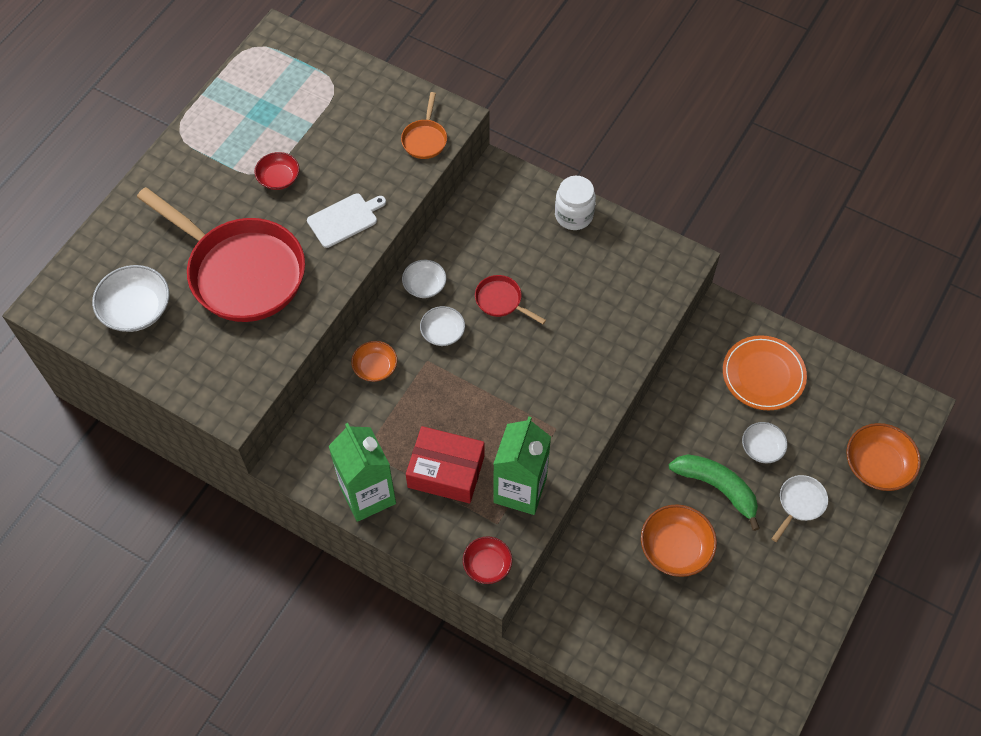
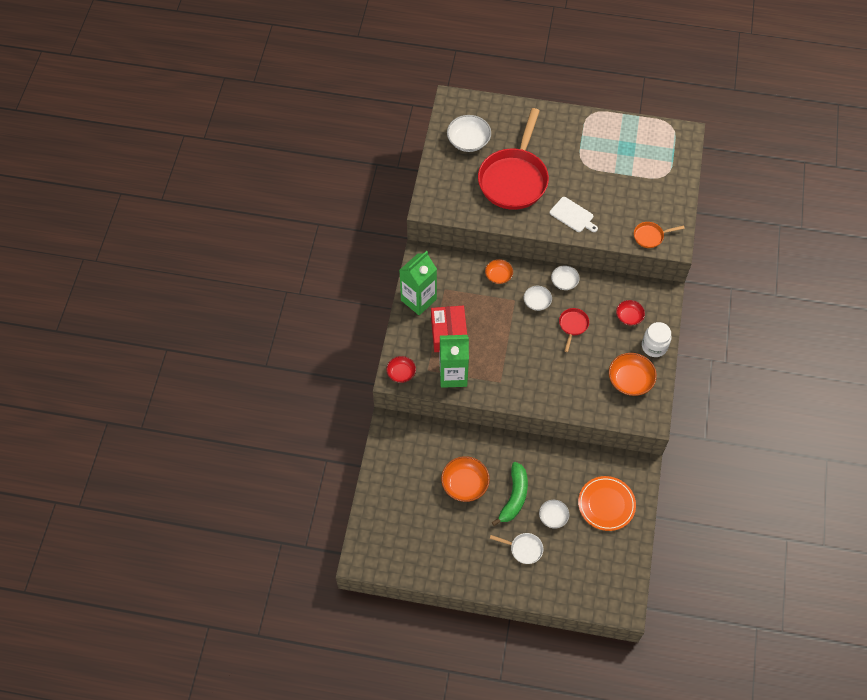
camera: 70 degrees right, 0 degrees up
(278, 178) = (584, 173): red bowl -> red bowl (629, 316)
(877, 465) = (571, 591): orange bowl -> orange bowl (630, 380)

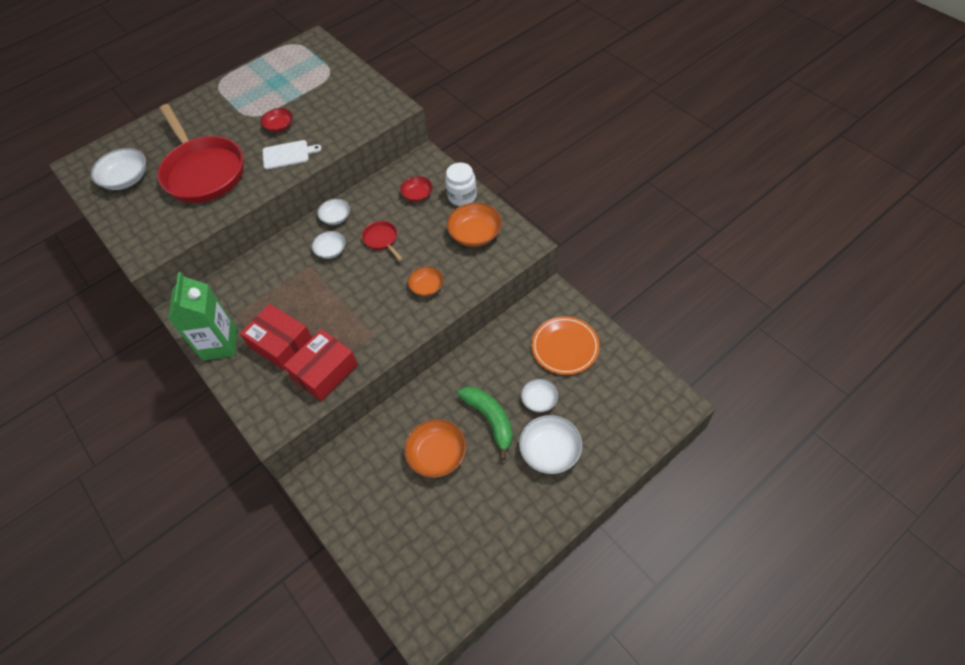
camera: 45 degrees left, 5 degrees down
(401, 373) = (272, 418): red bowl -> red bowl (279, 126)
(453, 375) = (325, 371): green carton -> red box
(498, 275) = (273, 261): orange bowl -> orange bowl (426, 287)
(524, 549) = (550, 451): white pan -> white bowl
(650, 236) = (369, 117): orange pan -> none

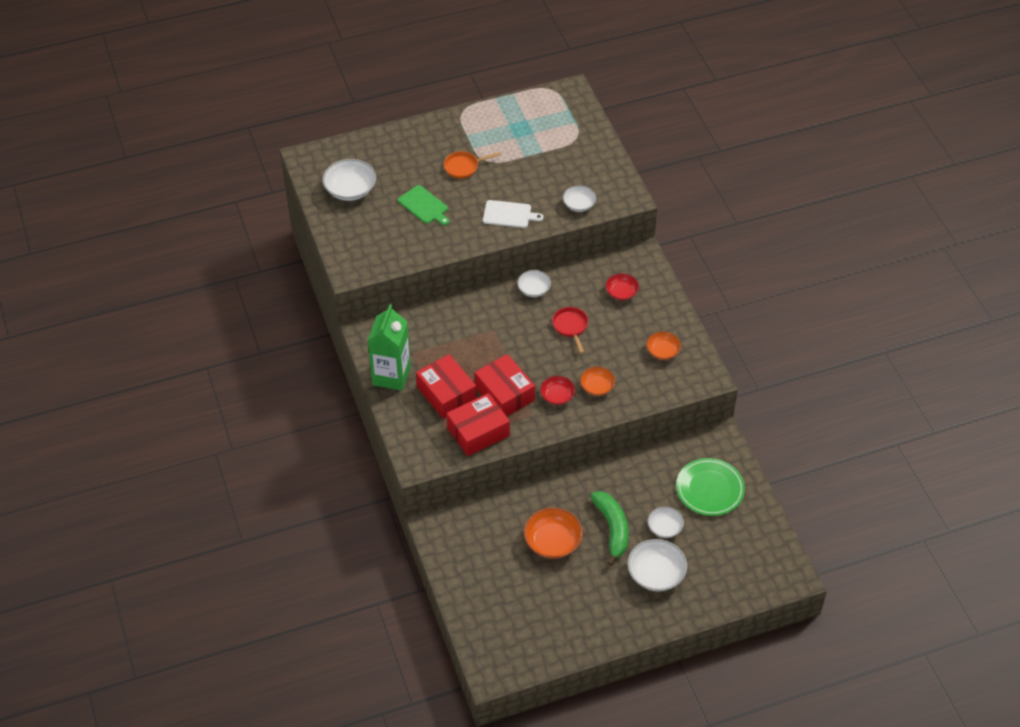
camera: 15 degrees right, 5 degrees down
(203, 171) = (424, 206): red pan -> green cutting board
(232, 127) = (464, 167): none -> orange pan
(279, 126) = (509, 181): red bowl -> red bowl (557, 396)
(331, 250) = (518, 321): white bowl -> white bowl (579, 204)
(339, 324) = (504, 394): none -> red box
(462, 196) = (665, 309): white jar -> none
(475, 234) = (663, 351): orange bowl -> orange bowl, size x0.62
(565, 347) = (710, 489): orange plate -> green plate

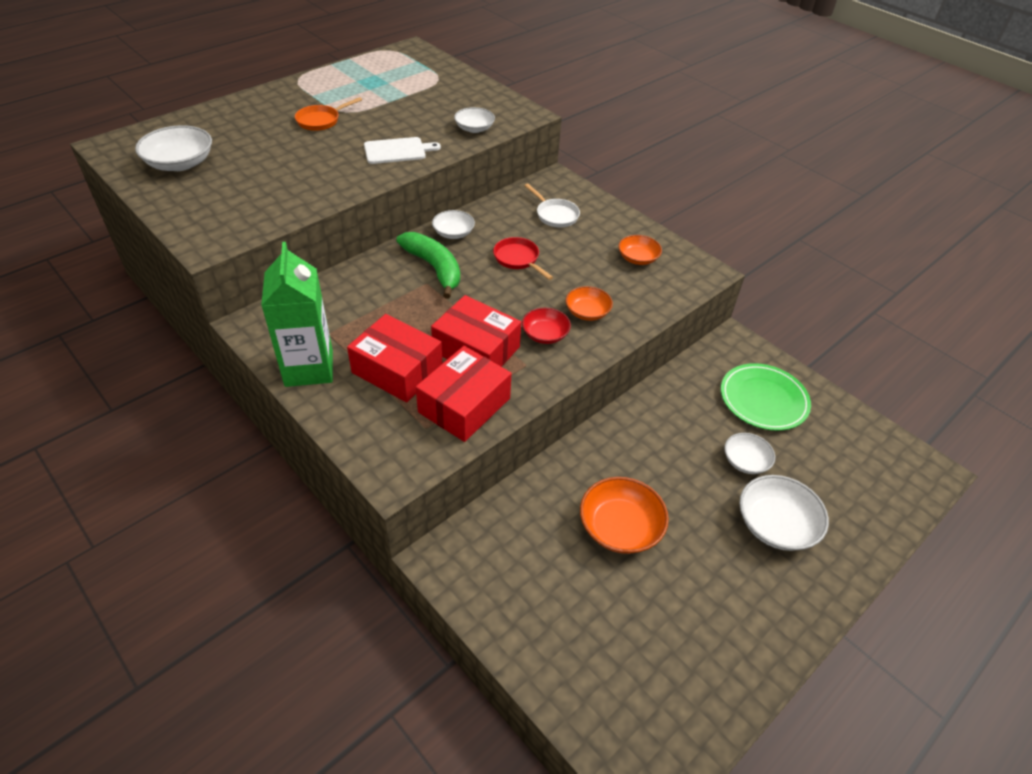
camera: 25 degrees left, 5 degrees down
(424, 206) = (286, 161): green cutting board -> none
(612, 528) = (685, 484): green banana -> green banana (434, 268)
(621, 292) = (555, 215): red bowl -> white pan

